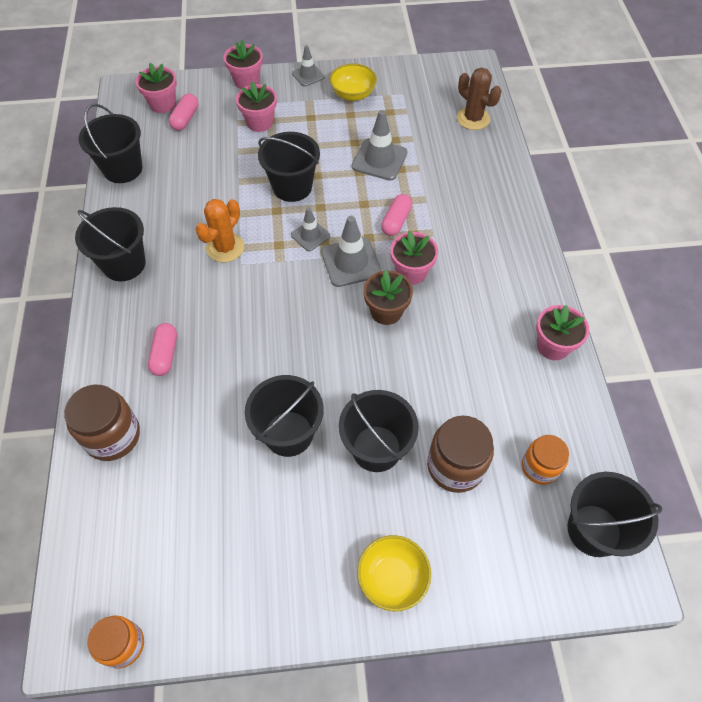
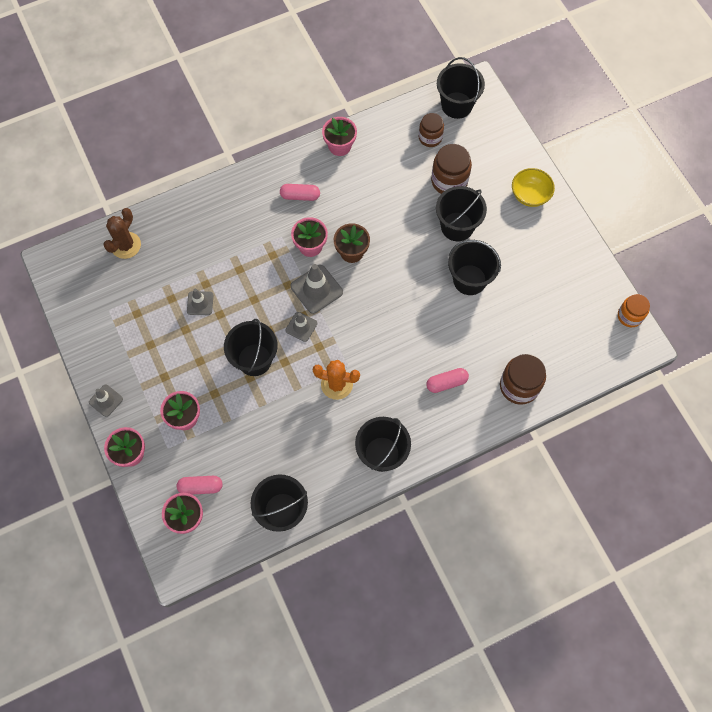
camera: 110 degrees left, 10 degrees up
(353, 94) = (122, 351): yellow bowl -> none
(379, 160) = (200, 303): grey traffic cone -> grey traffic cone, size x0.61
(396, 221) = (264, 270): pink capsule -> pink capsule (300, 196)
(540, 467) = (430, 137): orange jar -> brown jar

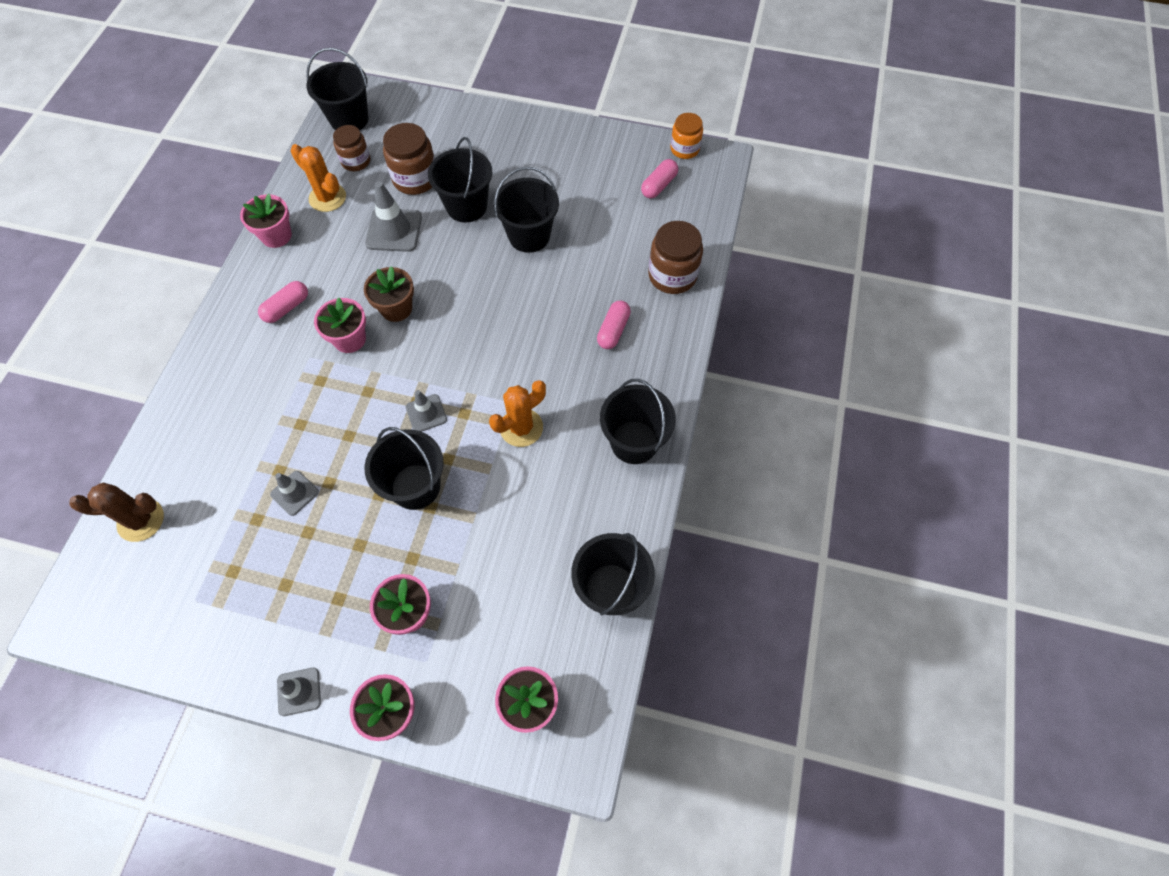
camera: 50 degrees left, 5 degrees down
(126, 245) = (141, 520): brown cactus -> brown cactus turned 75 degrees counterclockwise
(200, 487) = (506, 658): pink capsule -> pink capsule (659, 185)
(316, 289) = (401, 368): grey traffic cone -> grey traffic cone (394, 230)
(390, 147) = (327, 198): none -> orange cactus
(530, 195) = (497, 133): yellow bowl -> none

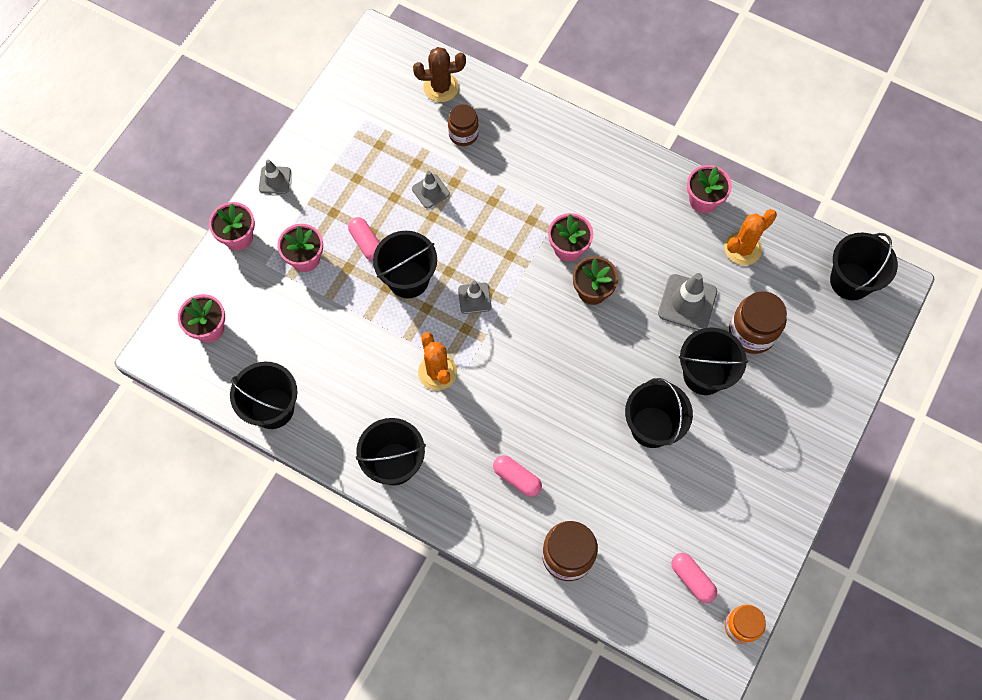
camera: 105 degrees right, 5 degrees up
(141, 520) = (441, 87): brown cactus -> brown cactus turned 75 degrees clockwise
(287, 308) = (616, 201): pink capsule -> pink capsule (366, 243)
(356, 161) = (788, 280): brown jar -> brown jar (463, 134)

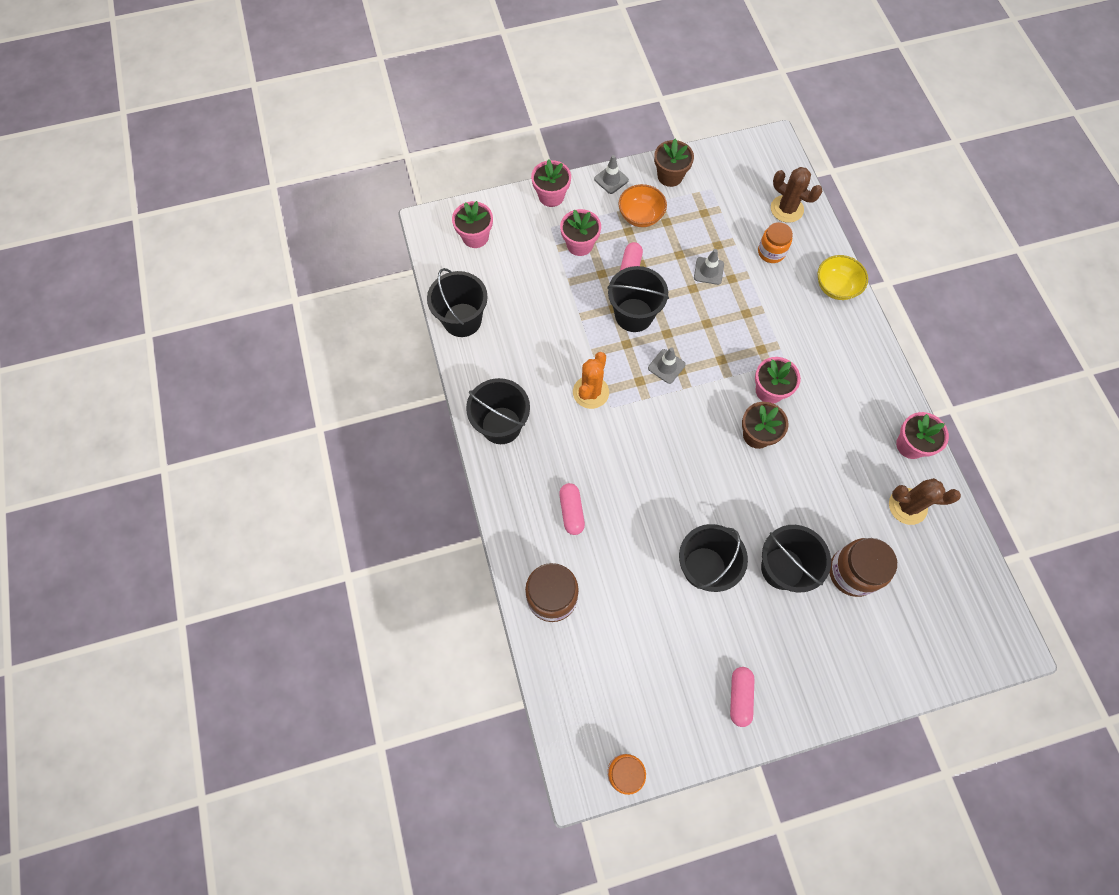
camera: 45 degrees right, 0 degrees up
(321, 136) = (670, 176): none -> brown flower pot
(331, 191) = (640, 216): none -> orange bowl
(463, 134) = (771, 252): brown jar -> orange jar
(538, 121) = (836, 287): none -> yellow bowl
(687, 302) = (822, 506): grey traffic cone -> none
(692, 579) = (623, 702): pink capsule -> pink capsule (740, 697)
(742, 248) = (907, 506): orange cactus -> brown cactus
(850, 281) = (976, 608): black bucket -> none

